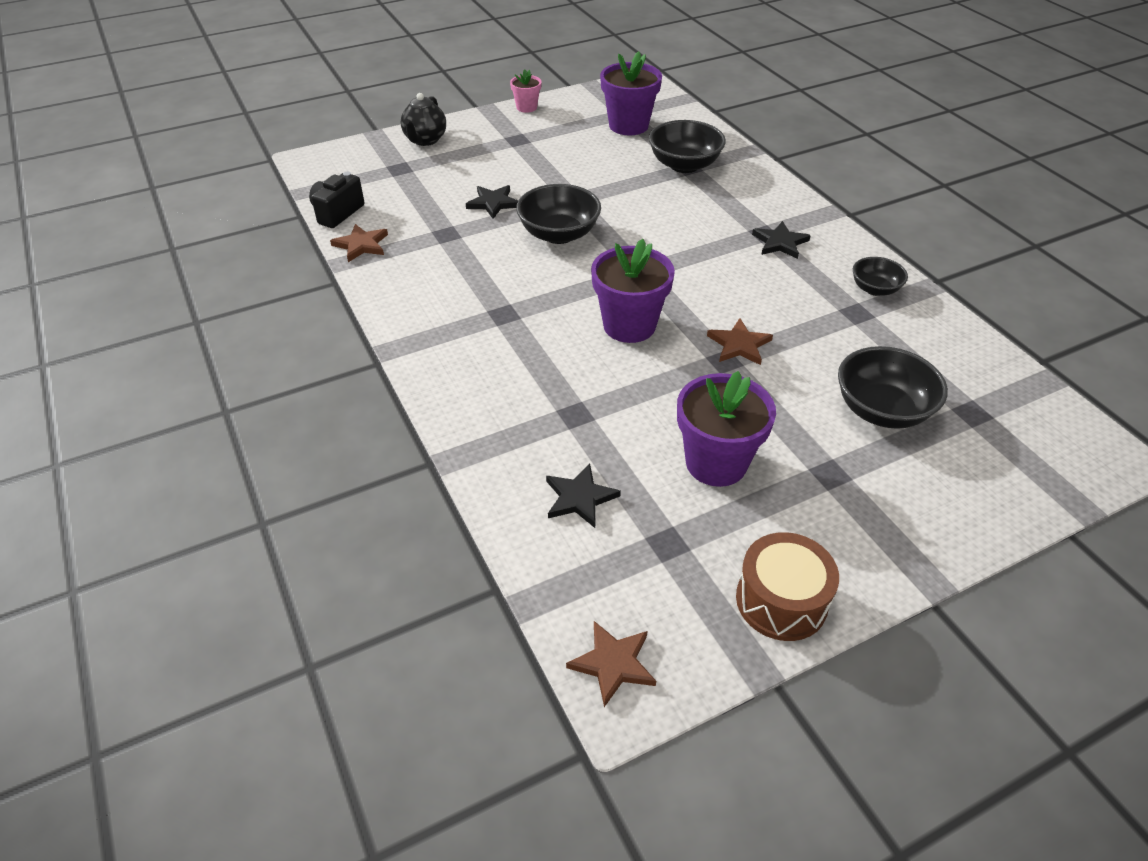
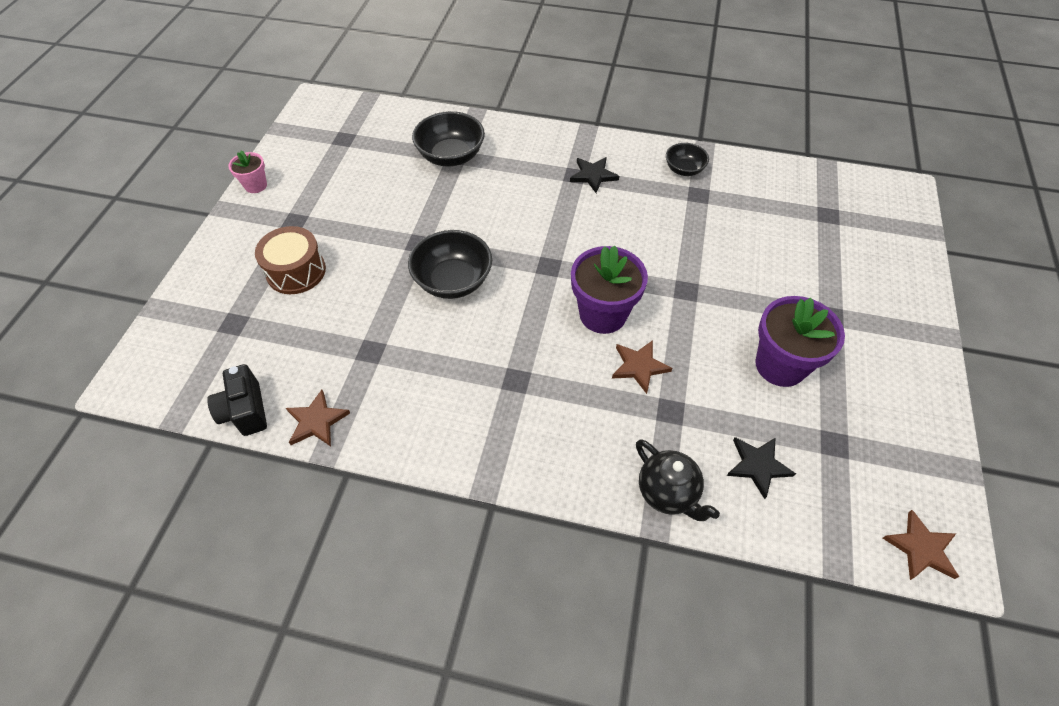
camera: 50 degrees left, 10 degrees up
(425, 140) = (213, 279): black teapot -> black teapot (668, 493)
(493, 203) = (364, 293): black star -> none
(628, 125) = (362, 148): purple flower pot -> none
(739, 345) = (677, 271): brown star -> brown star (639, 366)
(781, 601) = (920, 418): brown drum -> brown drum (296, 271)
(882, 410) = (795, 251): black bowl -> none

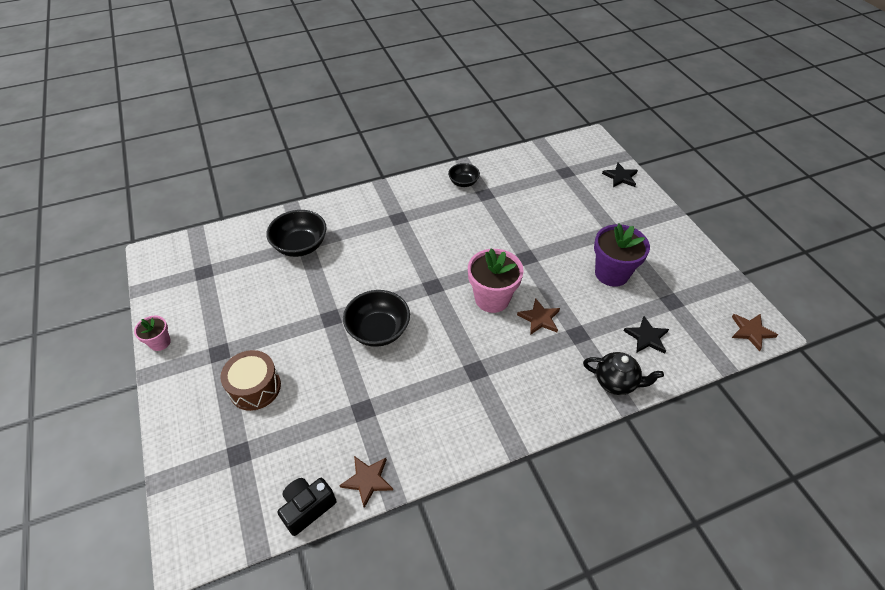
camera: 35 degrees left, 5 degrees down
(245, 411) = (307, 508): black camera -> black camera turned 105 degrees clockwise
(593, 175) = (410, 213): black star -> black star (620, 177)
(603, 314) = (492, 298): purple flower pot -> pink flower pot

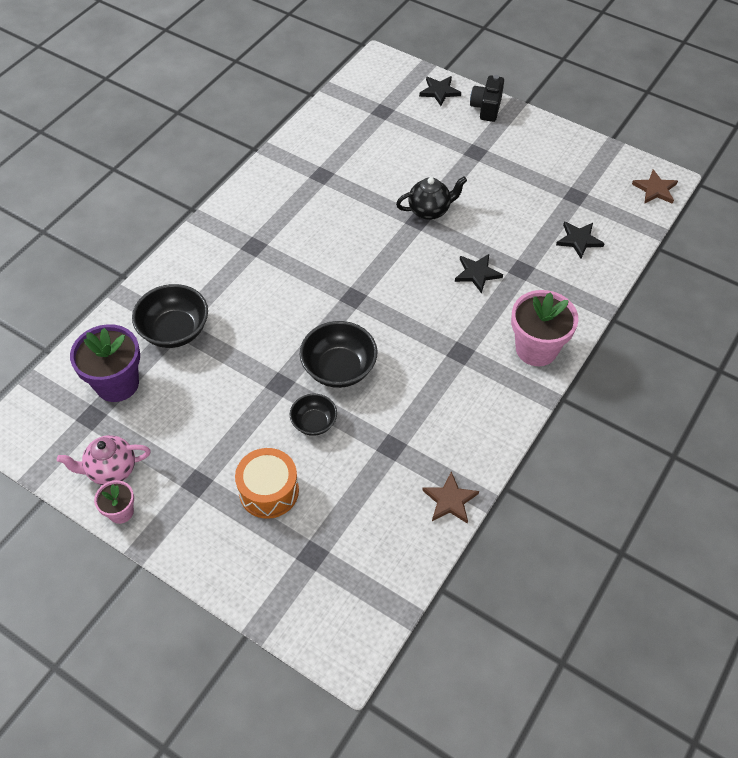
camera: 35 degrees left, 5 degrees up
(181, 312) = (111, 470): none -> pink teapot
(255, 387) = (269, 491): brown drum -> orange drum
(307, 508) = (419, 555): black camera -> black camera (486, 108)
(463, 182) = (288, 173): black bowl -> black bowl (314, 422)
(492, 298) = (419, 278): pink flower pot -> pink flower pot (536, 349)
(539, 318) = (477, 273): brown star -> black star
(611, 273) = (506, 196): purple flower pot -> purple flower pot (117, 384)
(616, 382) = (584, 294): black teapot -> black teapot (430, 211)

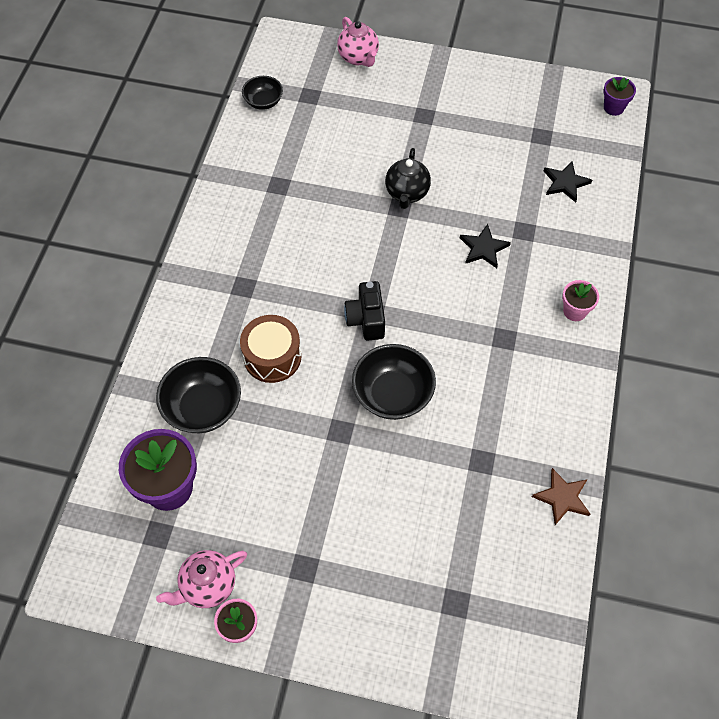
camera: 20 degrees left, 5 degrees up
(251, 308) = (272, 357): none -> brown drum
(269, 491) = (382, 551): orange drum -> none
(314, 422) = (394, 461): black bowl -> black bowl (263, 102)
(430, 211) = (407, 193): black teapot -> black teapot turned 135 degrees clockwise
(439, 91) = (358, 58): black star -> pink teapot
(486, 108) = (413, 63): black camera -> black camera (366, 319)
(536, 349) = (574, 311): pink flower pot -> pink flower pot, size x0.53
(655, 189) = (613, 107): brown star -> purple flower pot

